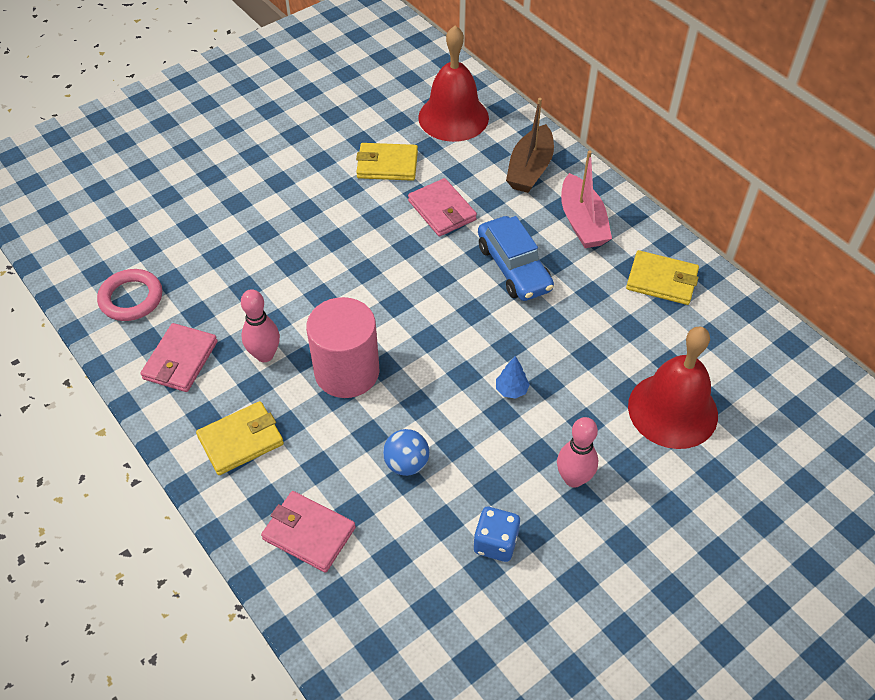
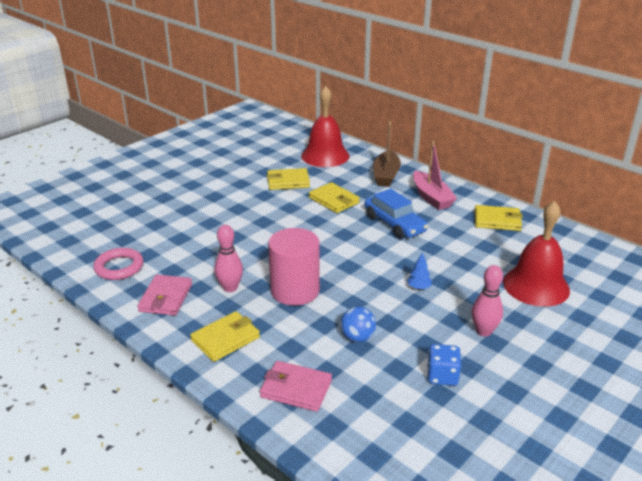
camera: 10 degrees left, 20 degrees down
(442, 210) = (334, 200): pink wallet -> yellow wallet

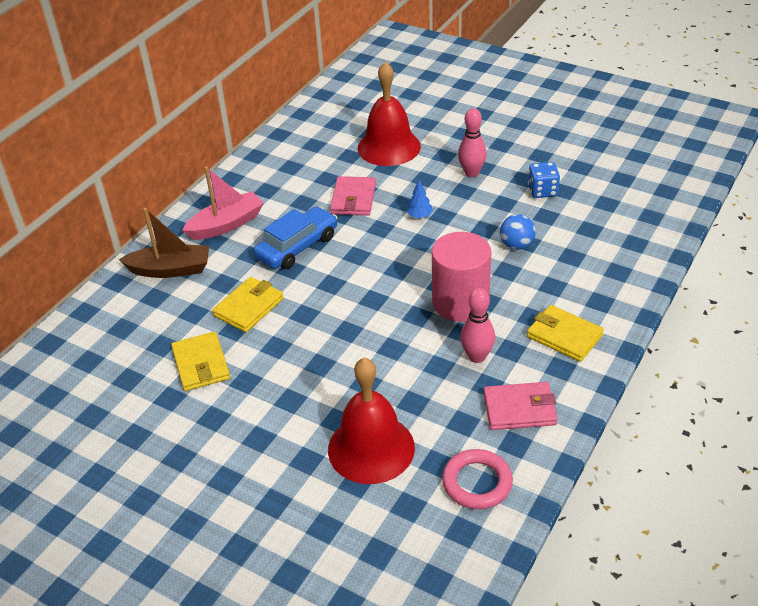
camera: 100 degrees left, 10 degrees up
(296, 389) = (605, 271): pink wallet -> pink wallet (353, 199)
(325, 156) = (110, 340): red bell -> red bell (371, 448)
(497, 221) = (272, 174): yellow wallet -> none

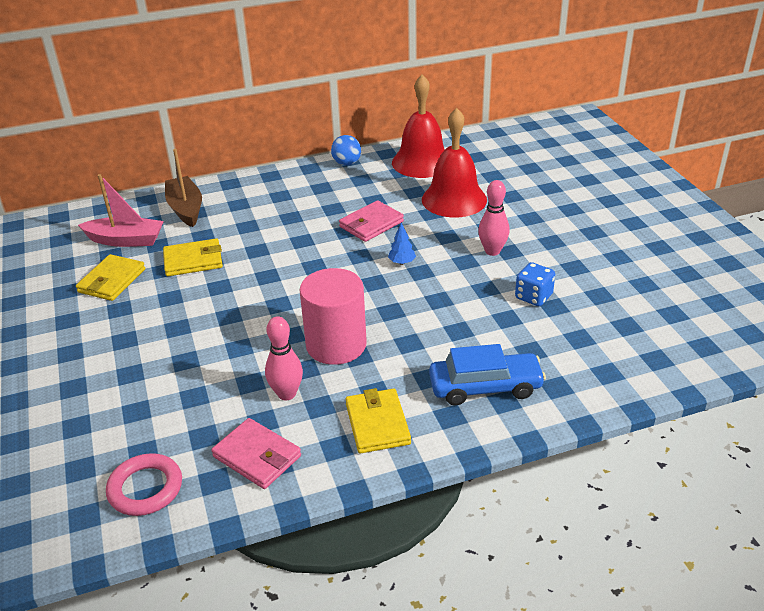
camera: 40 degrees right, 5 degrees down
(170, 269) = (186, 209): brown boat -> brown boat turned 150 degrees counterclockwise
(226, 224) = (261, 197): pink boat -> pink boat (125, 240)
(297, 247) = (283, 237): blue car -> blue car (485, 387)
(371, 448) = (120, 409): red bell -> red bell (422, 162)
(516, 245) = (446, 327): blue ball -> blue ball (346, 163)

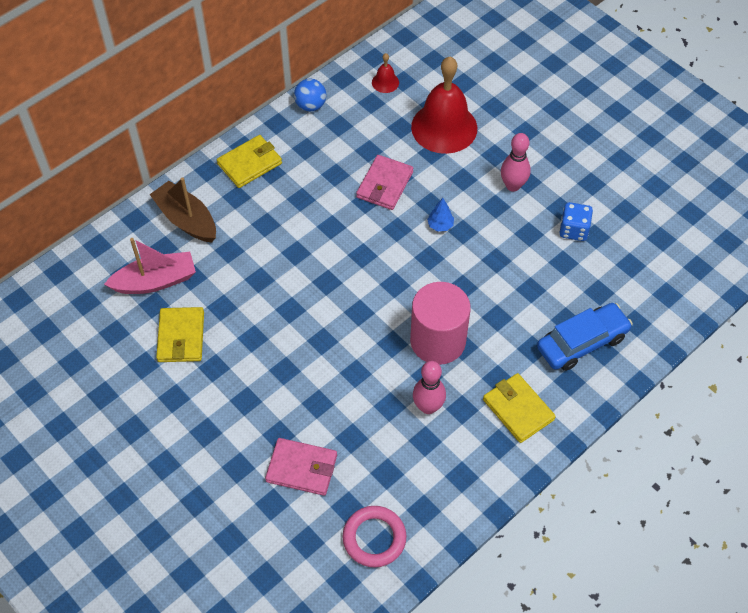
camera: 25 degrees left, 20 degrees up
(193, 261) = (243, 286): yellow wallet -> yellow wallet (250, 164)
(257, 456) = (442, 475): pink wallet -> pink wallet (301, 468)
(422, 162) = (385, 82): red bell -> red bell, size x0.43

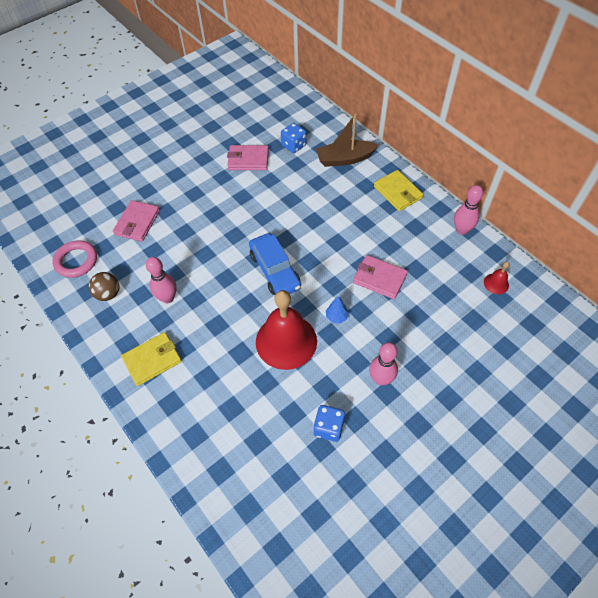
camera: 95 degrees right, 0 degrees up
(155, 281) = (293, 145): pink boat -> blue dice
(181, 337) = (248, 160): yellow wallet -> pink wallet
(186, 220) = (345, 159): brown boat -> brown boat turned 150 degrees counterclockwise
(310, 105) = (461, 230): blue ball -> pink bowling pin
(427, 481) = (108, 294): none -> brown ball
(438, 341) = (224, 308): pink cylinder -> none
(444, 127) = (447, 327): red bell -> red bell (286, 341)
(582, 342) = (206, 418): blue car -> blue car (275, 270)

